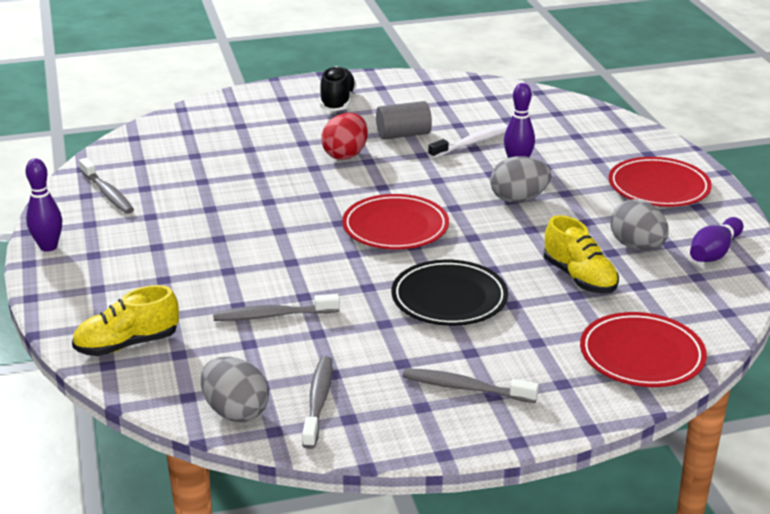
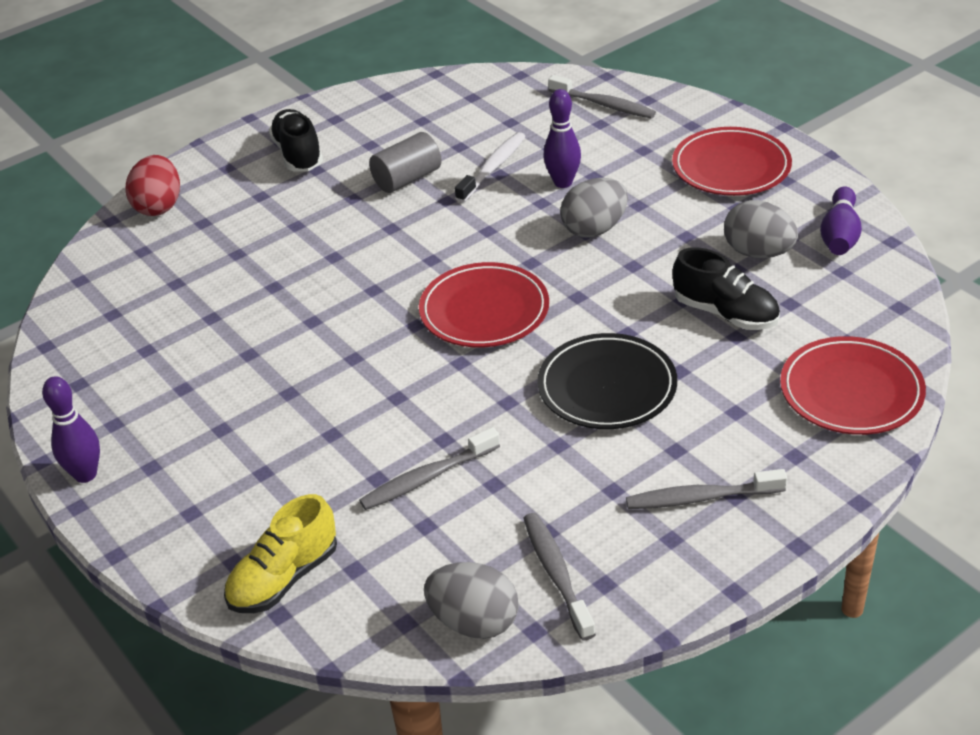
camera: 20 degrees left, 10 degrees up
(107, 193) = (105, 372): grey toothbrush -> grey toothbrush (604, 105)
(345, 155) = (359, 227): red egg -> red egg (159, 206)
(579, 278) = (725, 313): yellow shoe -> black shoe

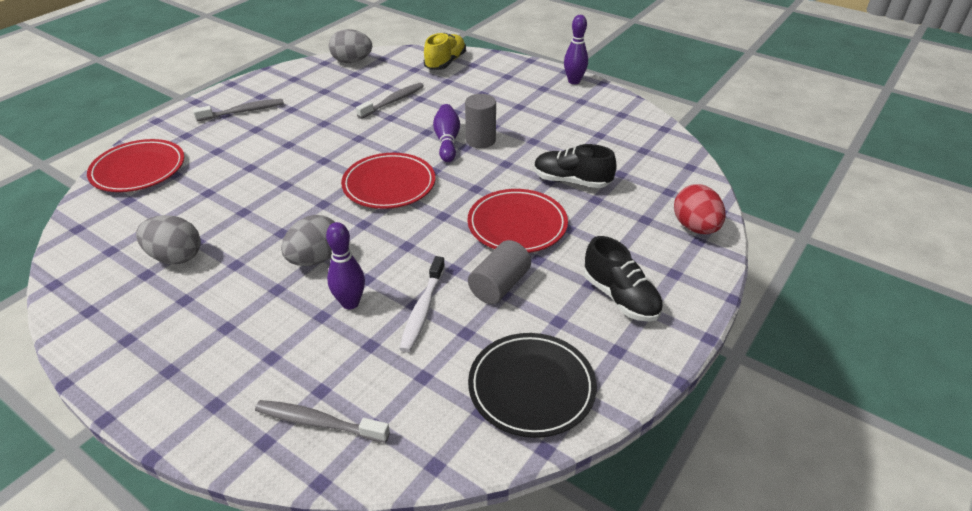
camera: 160 degrees right, 0 degrees up
(324, 366) = (480, 140): none -> grey cylinder
(556, 574) = (317, 78): grey toothbrush -> none
(607, 387) = (297, 152): black plate -> black plate (531, 387)
(725, 313) = (212, 206): black shoe -> black shoe (571, 181)
(731, 167) = (180, 347): red plate -> red plate (517, 225)
(840, 235) = (98, 283): purple bowling pin -> purple bowling pin (447, 141)

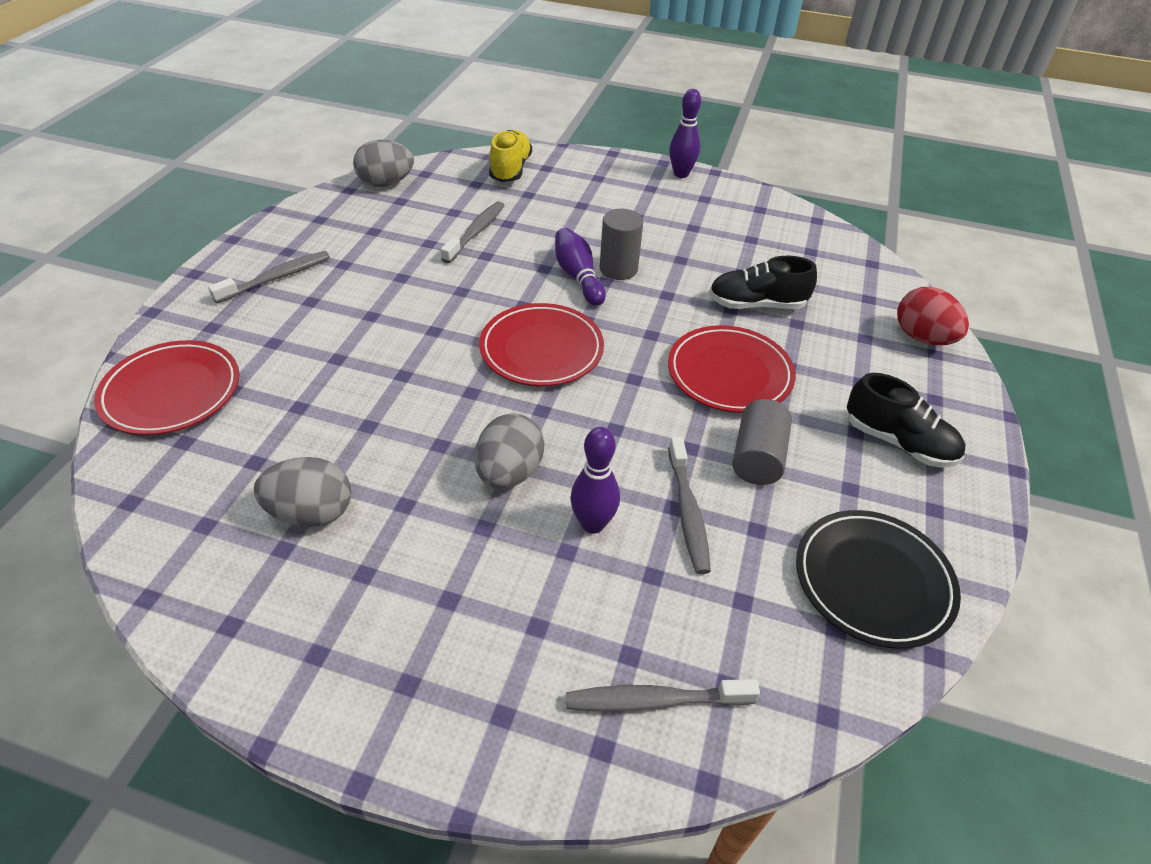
camera: 20 degrees left, 5 degrees up
(422, 310) = (688, 512): white toothbrush -> grey toothbrush

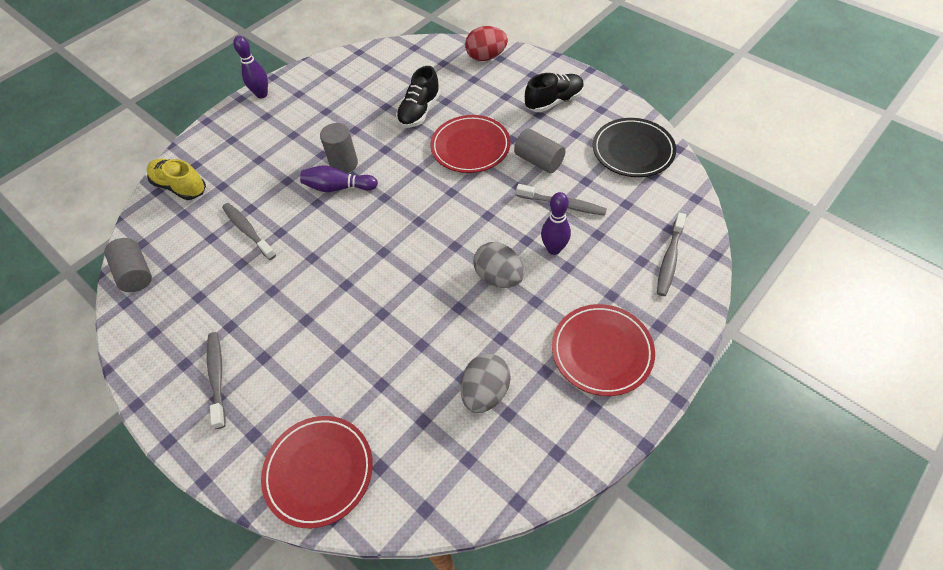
camera: 60 degrees left, 10 degrees up
(386, 183) = (136, 273): grey egg -> grey cylinder
(541, 349) = (400, 229): red plate -> red plate (602, 351)

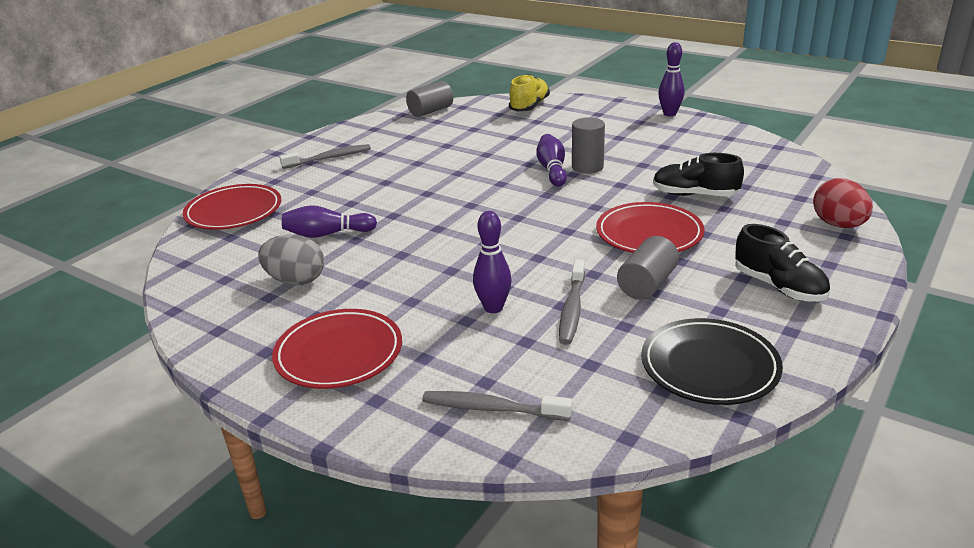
camera: 80 degrees right, 25 degrees down
(248, 230) = (484, 141): grey toothbrush -> none
(403, 370) = (327, 234): none -> purple bowling pin
(499, 277) = (444, 274): grey egg -> none

